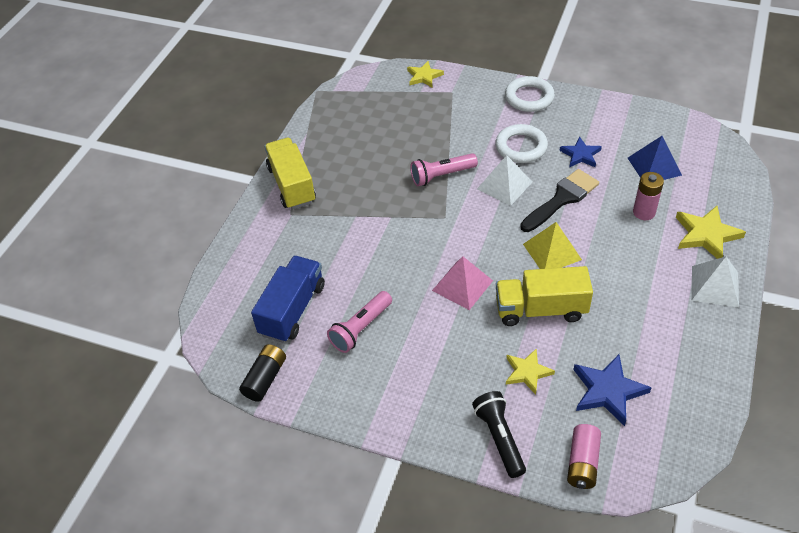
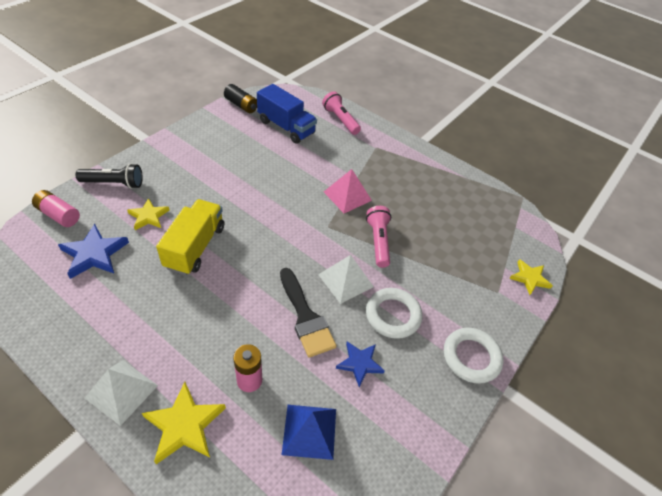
camera: 100 degrees right, 0 degrees up
(292, 185) = (406, 155): yellow truck -> none
(361, 328) = (249, 151): pink flashlight -> pink flashlight (340, 120)
(462, 285) = (251, 211): pink pyramid -> pink pyramid (347, 196)
(552, 252) = (247, 280): yellow pyramid -> none

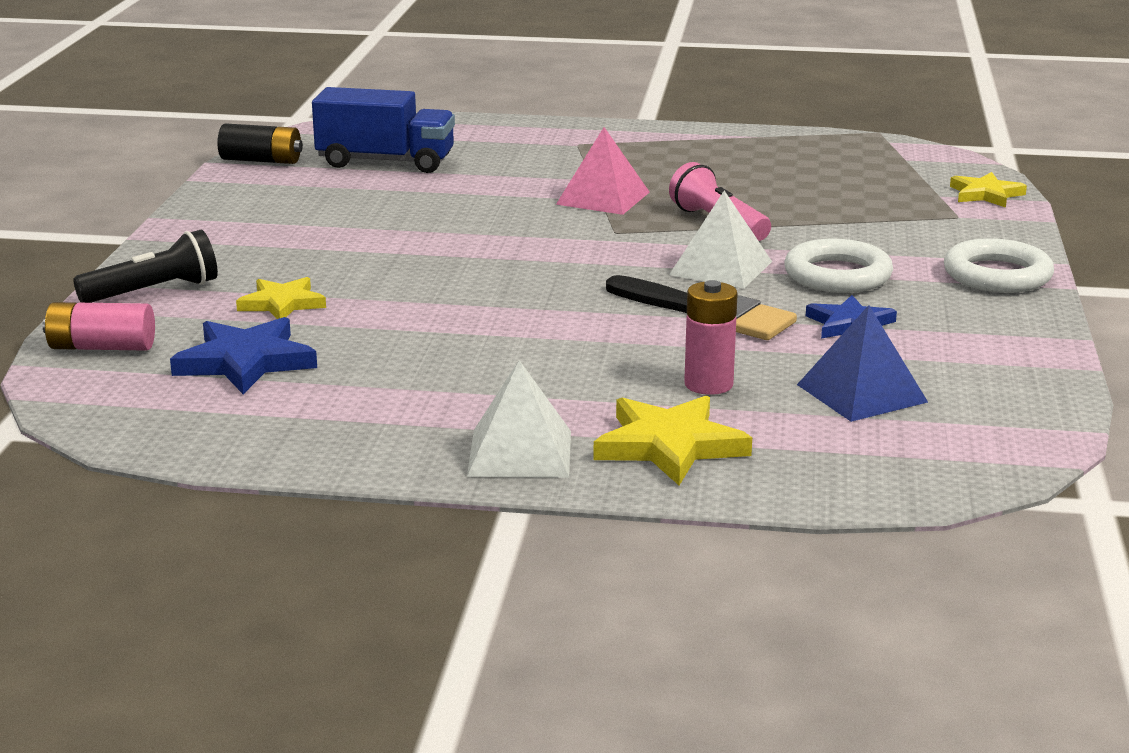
camera: 25 degrees left, 25 degrees down
(195, 247) = (420, 307): yellow truck -> none
(340, 120) = (473, 133): pink flashlight -> none

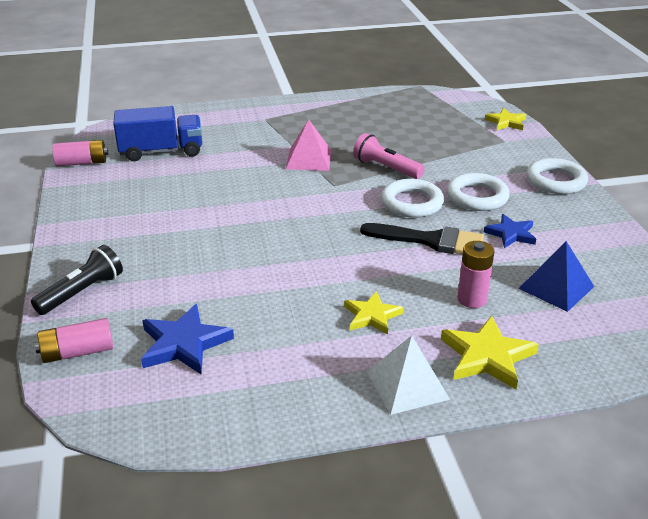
camera: 20 degrees left, 10 degrees up
(261, 160) = (82, 163): black battery -> pink battery
(282, 303) = (174, 285): yellow star -> yellow star (372, 316)
(720, 268) = (412, 203): white pyramid -> white ring

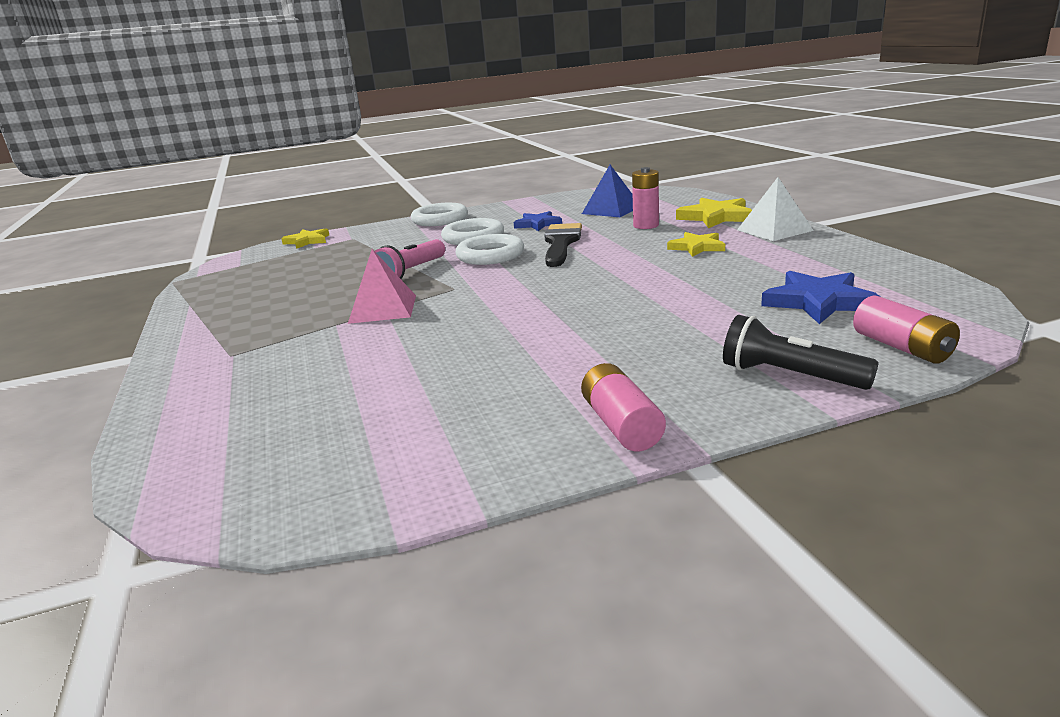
camera: 95 degrees left, 10 degrees down
(82, 163) = (370, 495): pink battery -> pink battery (621, 425)
(161, 151) = (334, 416): blue truck -> none

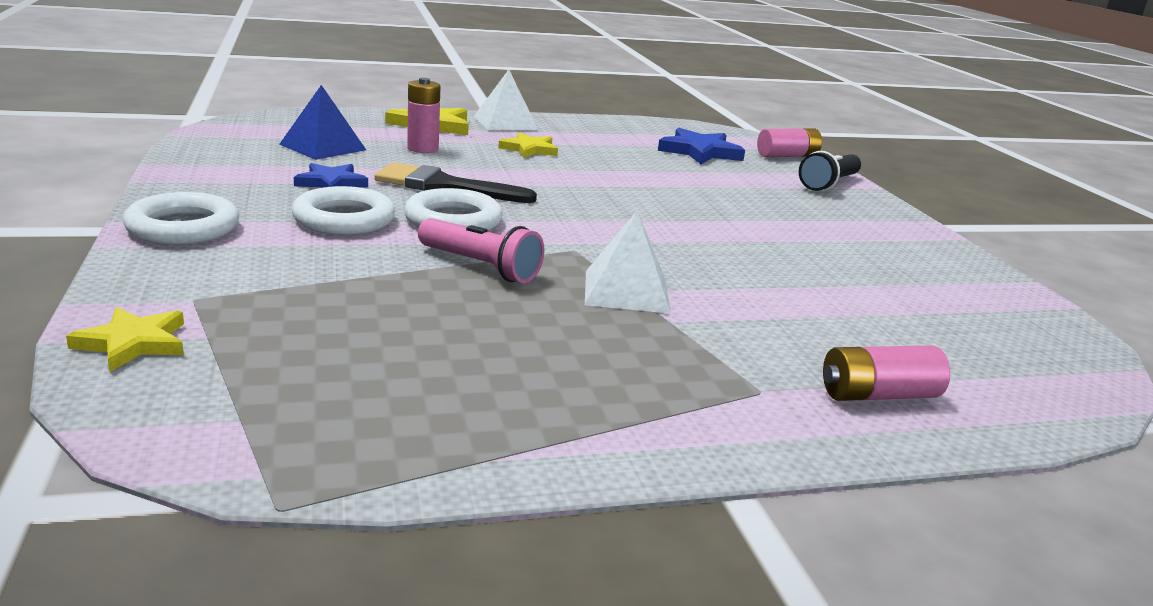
camera: 90 degrees left, 0 degrees up
(383, 309) = (626, 291): pink pyramid -> white pyramid
(621, 425) = (907, 232): pink battery -> pink battery (878, 395)

